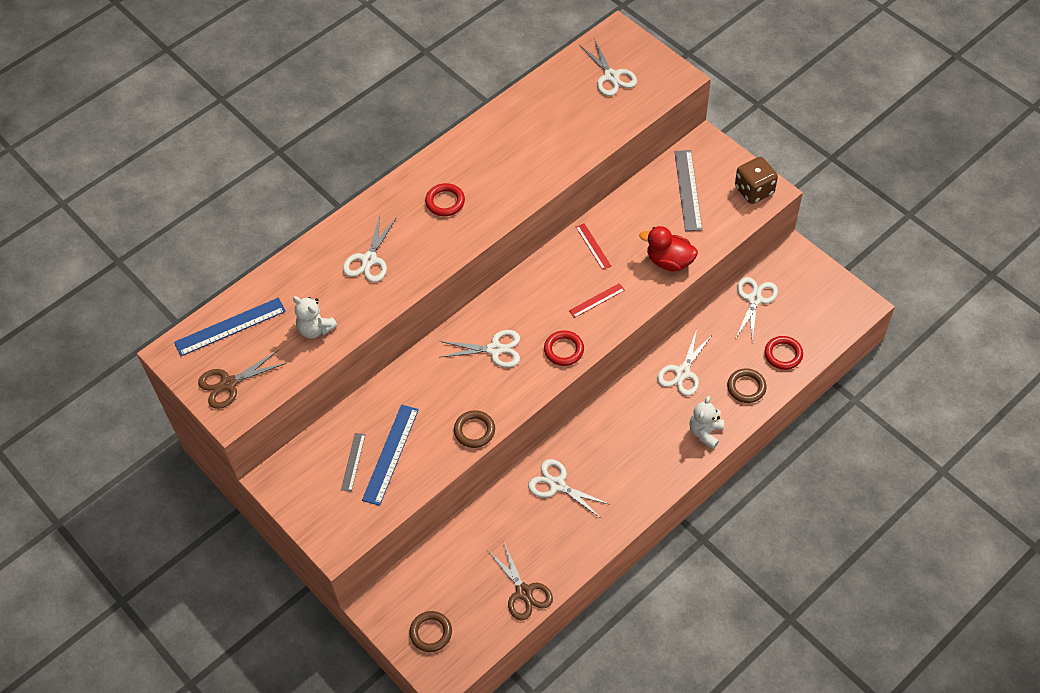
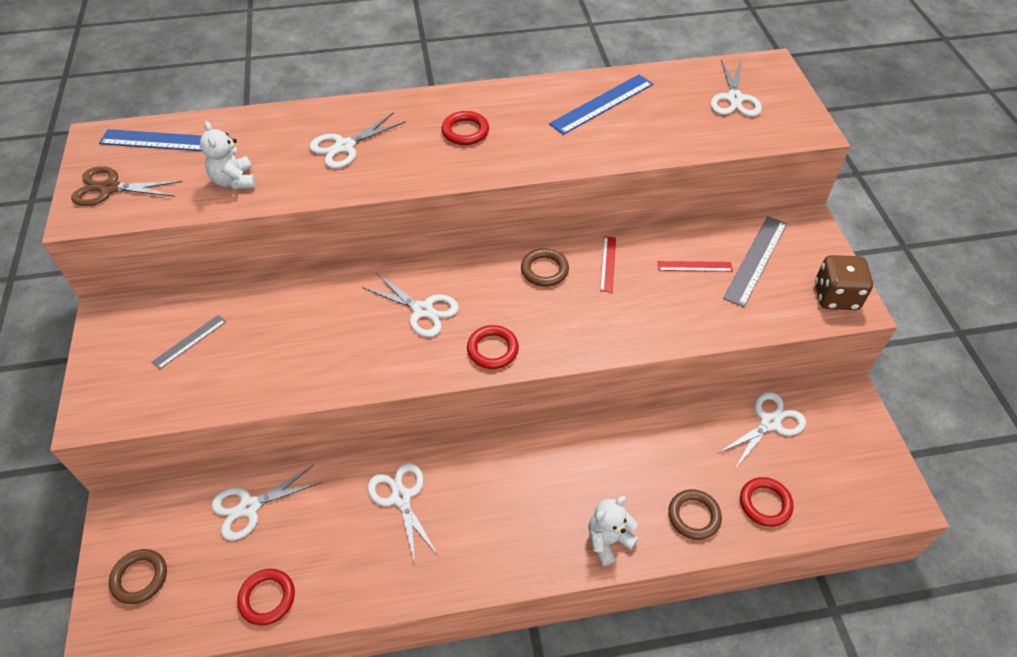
camera: 30 degrees right, 5 degrees down
(390, 454) = (229, 355): blue ruler -> blue ruler (602, 104)
(474, 431) = (330, 380): brown ring -> brown ring (544, 270)
(524, 592) = (267, 598): brown scissors -> red ring
(596, 300) = (569, 318): red ruler -> red ruler (694, 266)
(669, 261) = (681, 320): red duck -> none
(682, 373) = (630, 456): white scissors -> white scissors (249, 507)

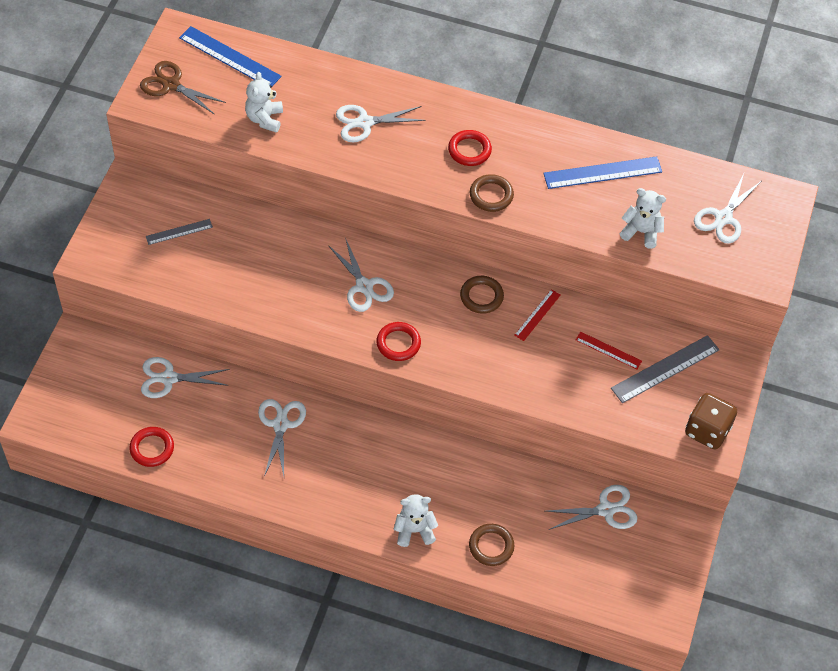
camera: 25 degrees right, 5 degrees up
(140, 578) = (73, 392): brown ring -> brown ring (491, 195)
(675, 136) = (641, 232): none -> white teddy bear
(765, 503) = (553, 565): red ring -> none

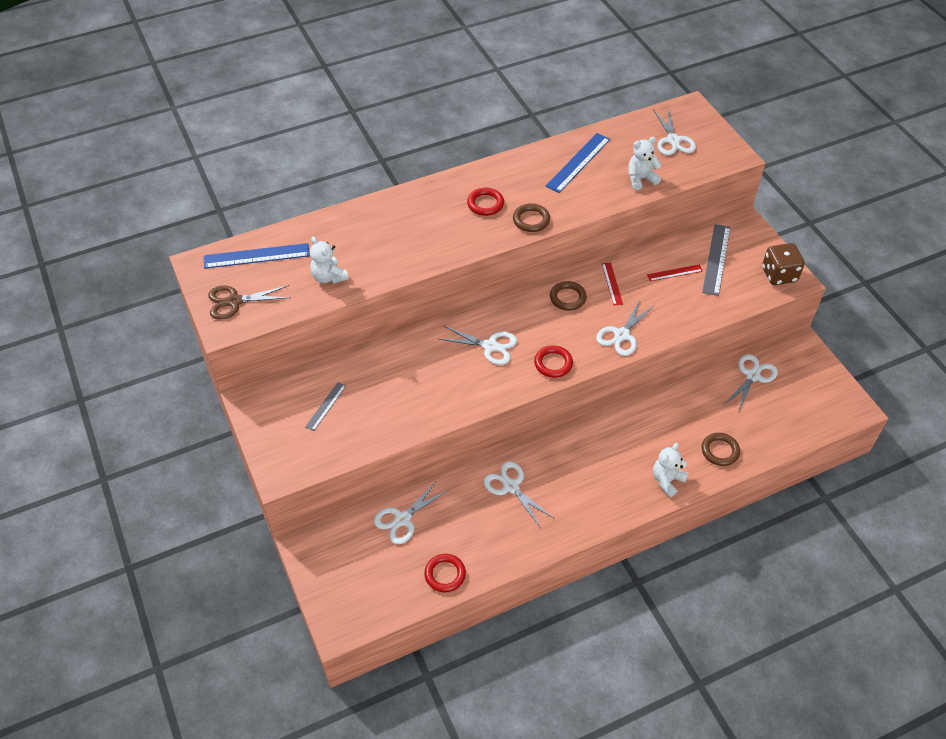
camera: 40 degrees left, 5 degrees down
(364, 123) = (399, 233): white scissors -> white scissors (622, 335)

